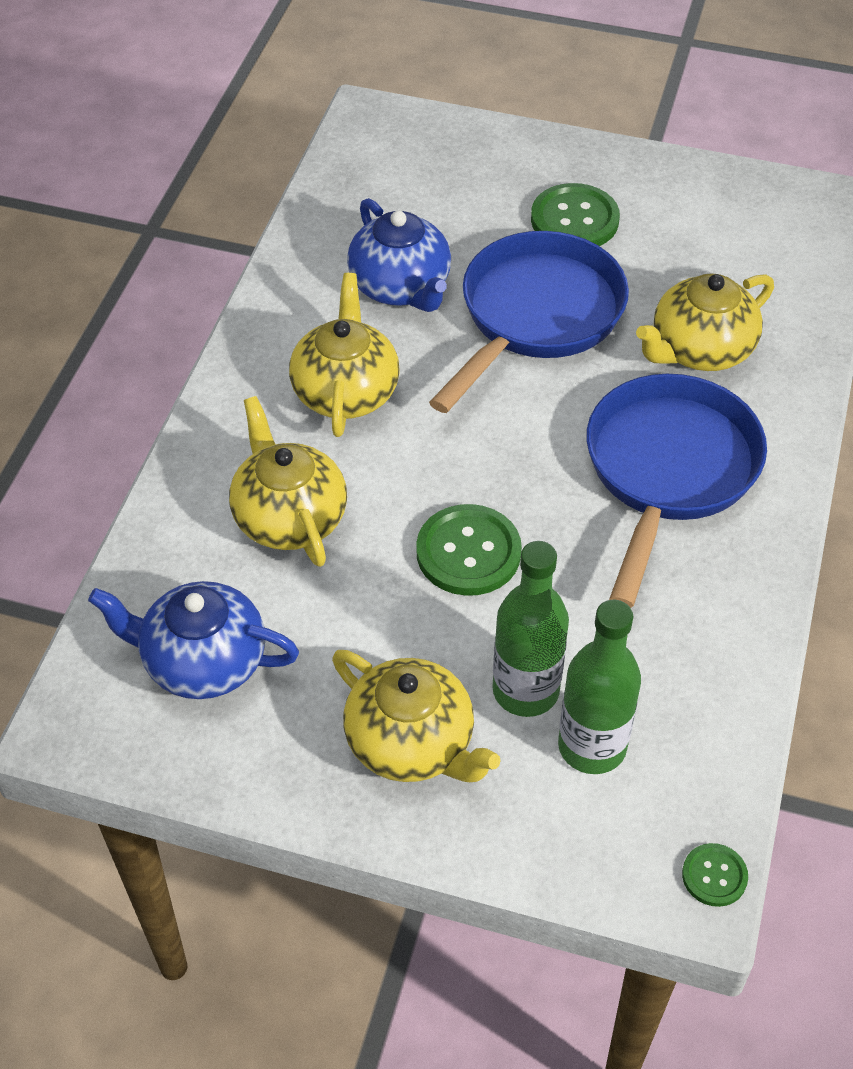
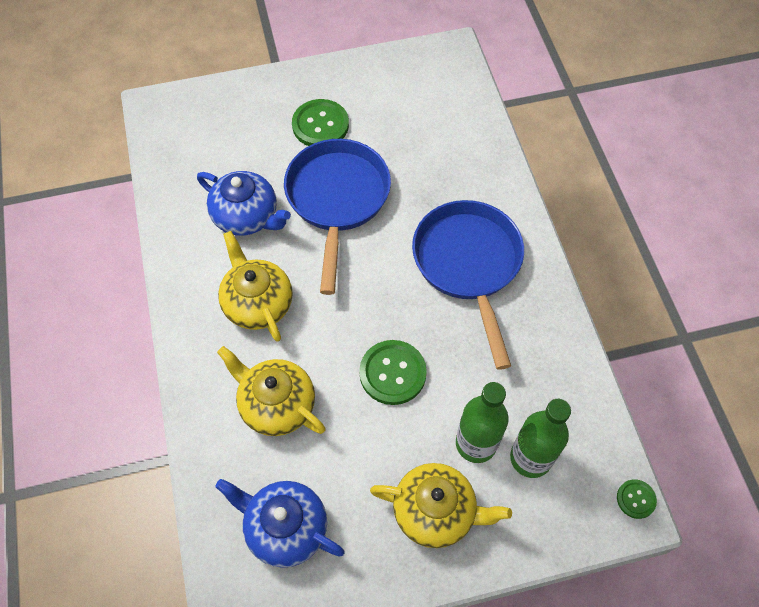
camera: 30 degrees left, 10 degrees up
(202, 661) = (285, 528): blue teapot -> blue teapot turned 45 degrees clockwise
(700, 350) = (439, 179): yellow teapot -> none

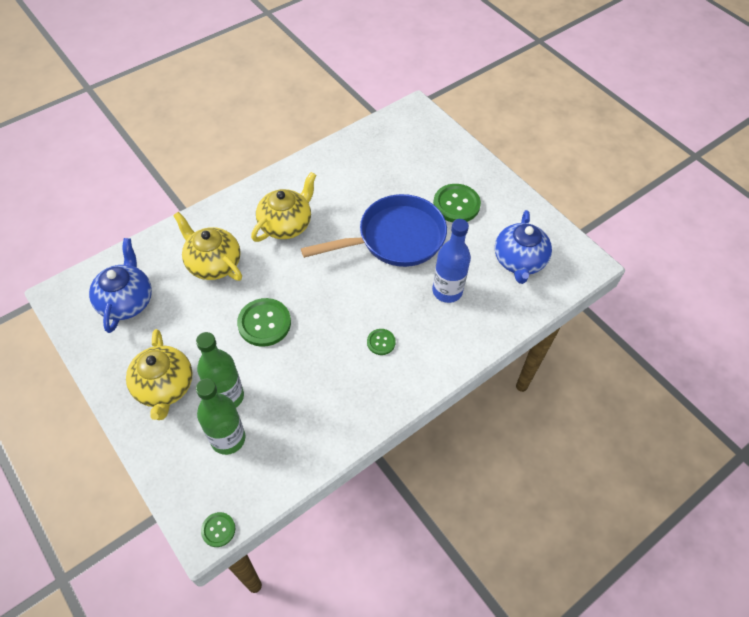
camera: 65 degrees right, 5 degrees down
(247, 216) = (352, 192): blue teapot -> blue teapot (519, 261)
(276, 405) = (213, 263): yellow teapot -> yellow teapot turned 60 degrees counterclockwise
(431, 180) = (447, 291): none -> blue bottle
(468, 264) = (381, 342): blue pan -> green button

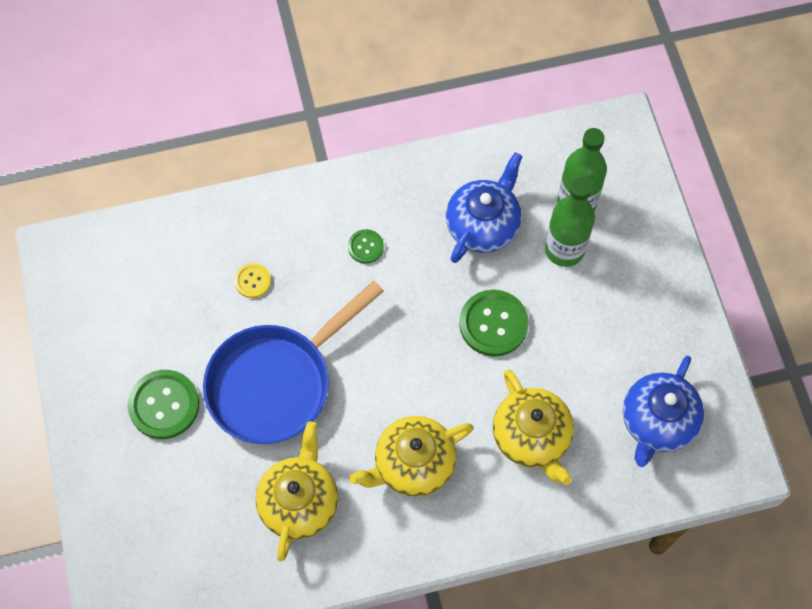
camera: 155 degrees left, 10 degrees up
(164, 387) = (632, 287): yellow teapot -> yellow teapot (299, 502)
(218, 530) = (609, 121): green button -> none
(395, 238) = (276, 383): blue pan -> blue pan turned 45 degrees counterclockwise
(447, 291) = (252, 281): blue bottle -> yellow button
(519, 261) = (138, 287): blue teapot -> blue teapot (483, 225)

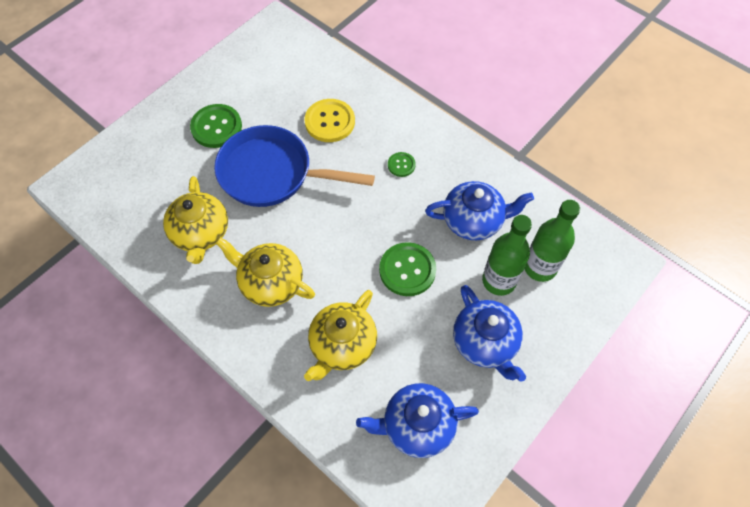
camera: 55 degrees right, 5 degrees down
(252, 281) = (330, 122): yellow button -> yellow button, size x1.87
(299, 502) = (201, 233): yellow teapot -> yellow teapot turned 105 degrees clockwise
(618, 307) = (485, 343): none -> blue teapot

